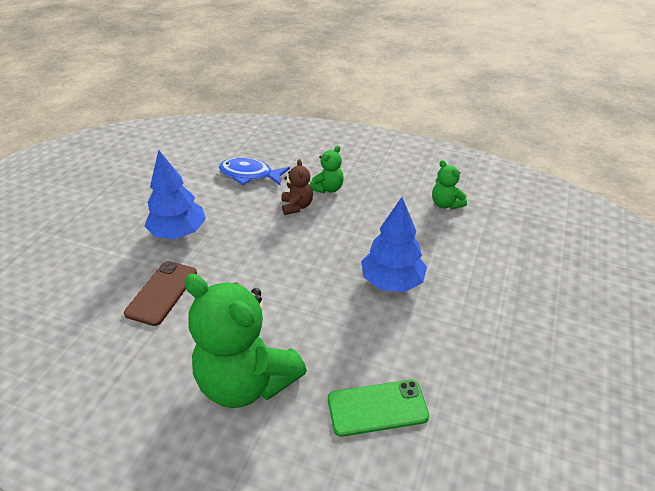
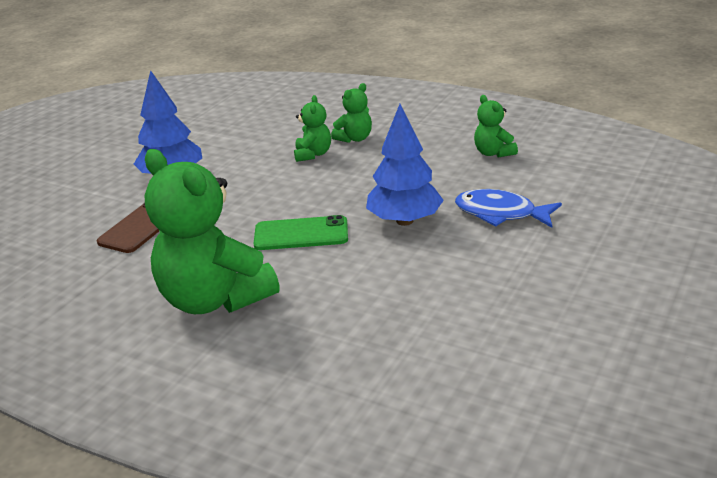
camera: 10 degrees right, 10 degrees down
(249, 175) = (266, 126): blue fish -> blue fish (500, 213)
(296, 206) = (313, 154): brown teddy bear -> green teddy bear
(377, 408) = (353, 325): green phone -> green phone (301, 234)

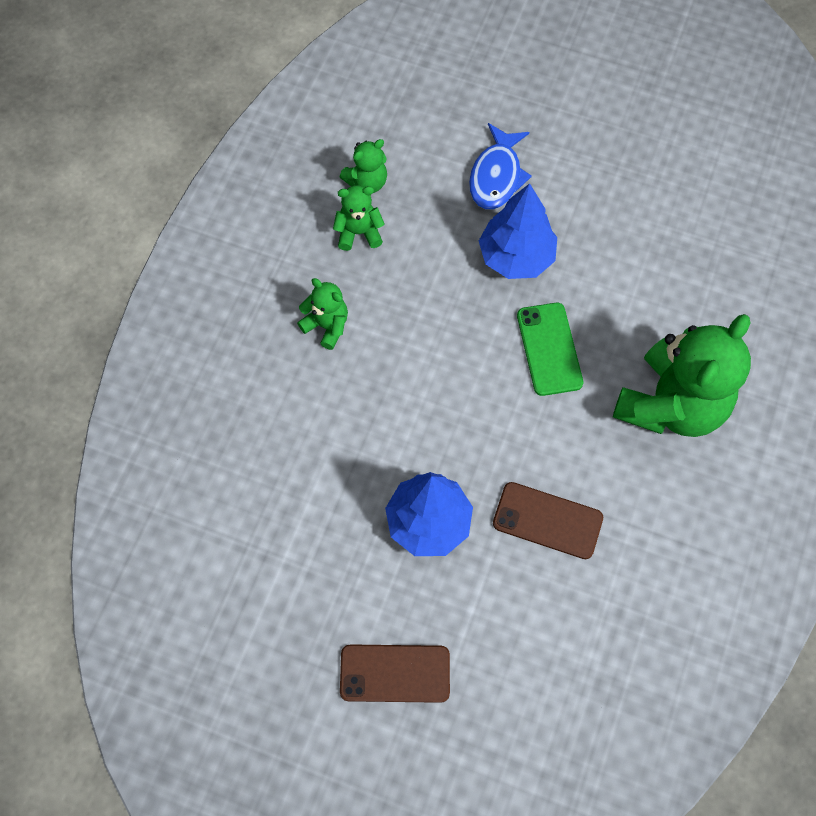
camera: 100 degrees left, 35 degrees up
(73, 164) = (395, 673): none -> brown phone
(313, 154) = (369, 367): green teddy bear -> green teddy bear (359, 233)

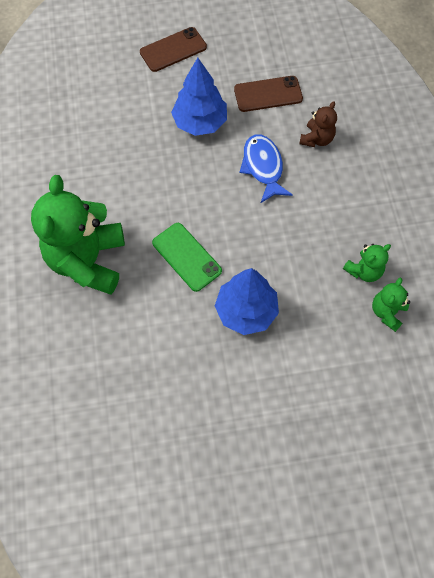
camera: 150 degrees right, 0 degrees up
(293, 414) = (316, 139): none -> brown teddy bear
(327, 326) = (336, 198): green teddy bear -> none
(496, 176) = (299, 369): blue fish -> blue fish (263, 167)
(547, 520) = (132, 156): brown phone -> brown phone (268, 94)

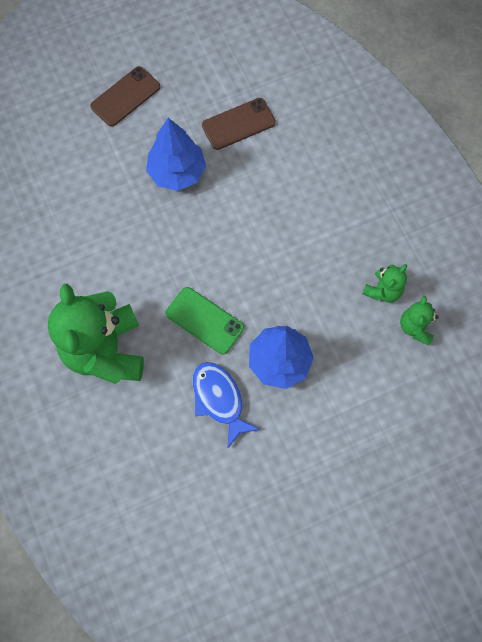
camera: 15 degrees left, 5 degrees up
(263, 167) = (255, 205): blue fish -> blue fish (219, 399)
(316, 139) = (301, 162): brown teddy bear -> none

